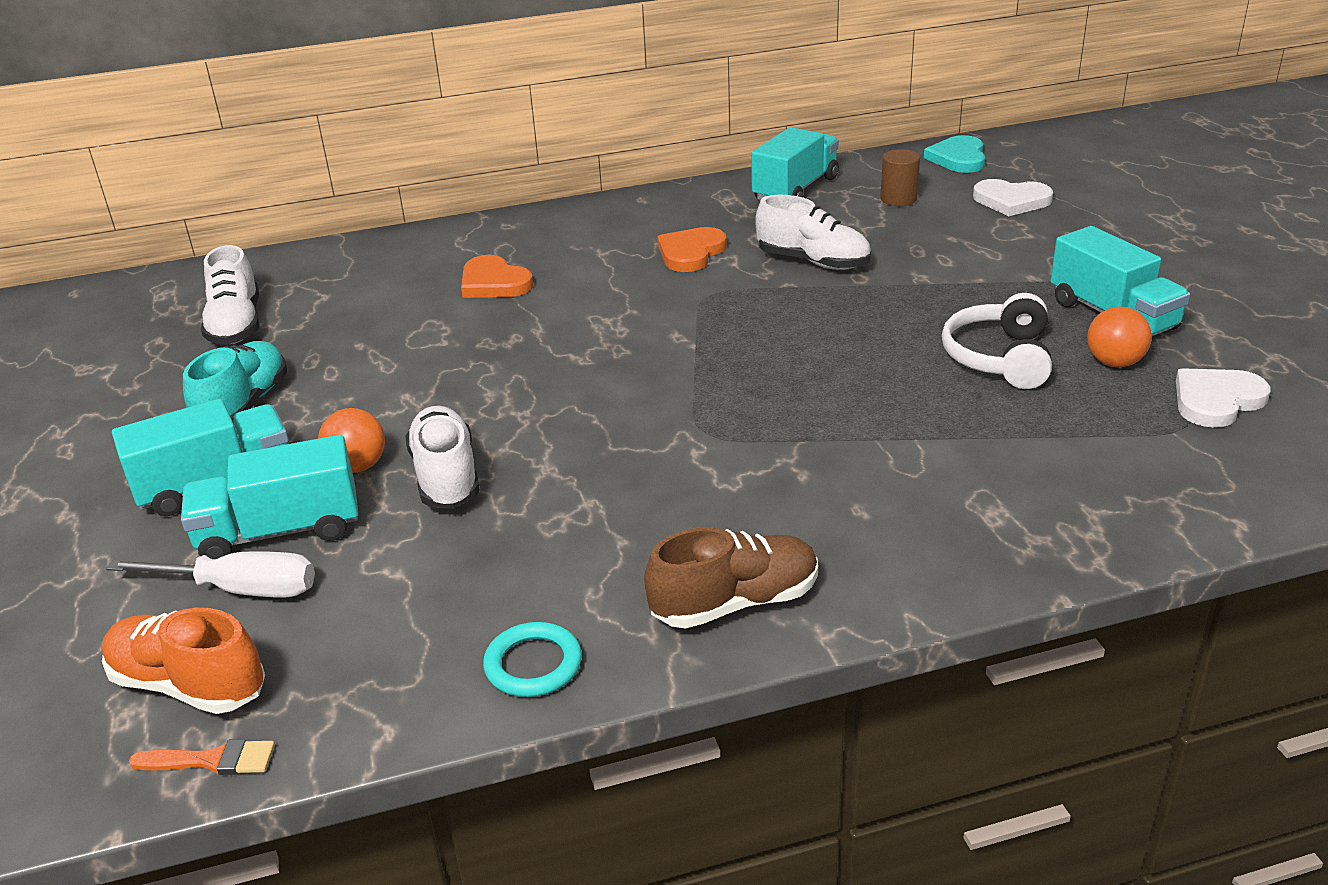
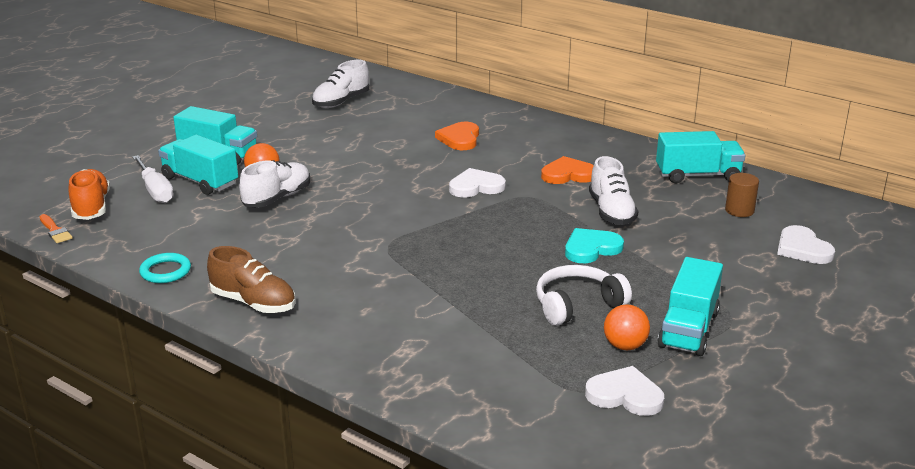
camera: 50 degrees right, 5 degrees down
(244, 405) = (280, 133): turquoise shoe -> none
(637, 317) = (476, 186): none -> white heart
(958, 158) = (838, 211): turquoise heart -> turquoise heart (591, 248)

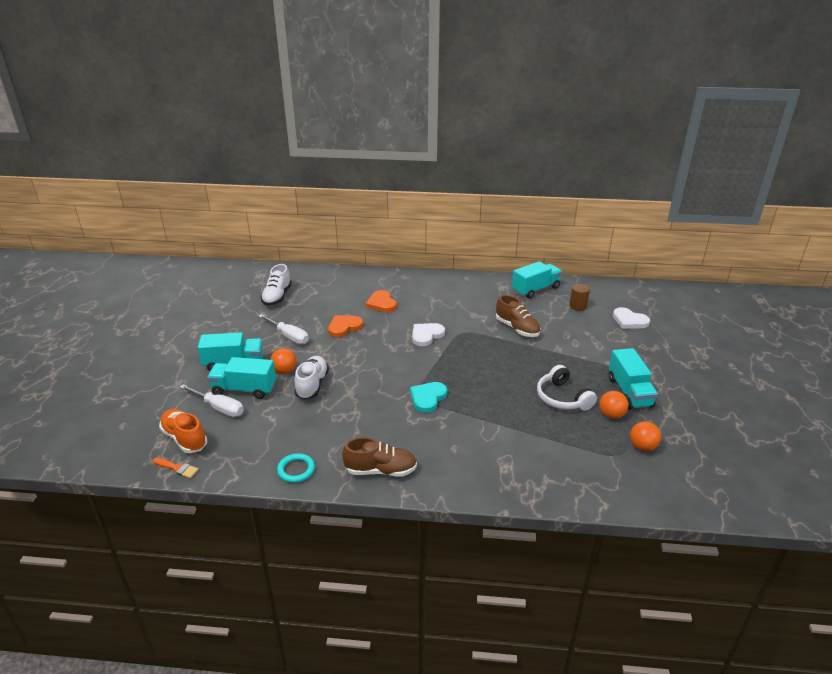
camera: 30 degrees left, 5 degrees up
(308, 144) = (289, 337): none -> white screwdriver
(568, 174) = (469, 310): orange heart -> orange heart (344, 327)
(577, 305) = (562, 398): white headphones -> white headphones turned 60 degrees counterclockwise
(591, 248) = (531, 357): turquoise heart -> turquoise heart (428, 398)
(611, 212) = (517, 328): white shoe -> brown shoe
(625, 395) = (642, 447): white heart -> orange ball

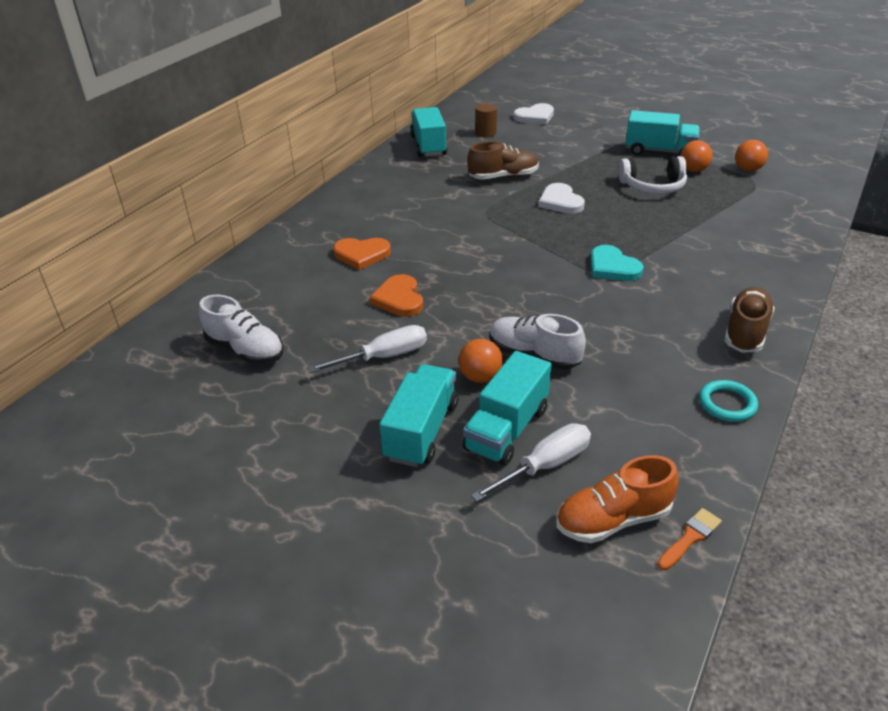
camera: 65 degrees left, 5 degrees up
(426, 335) = (473, 238): white heart -> white heart (560, 202)

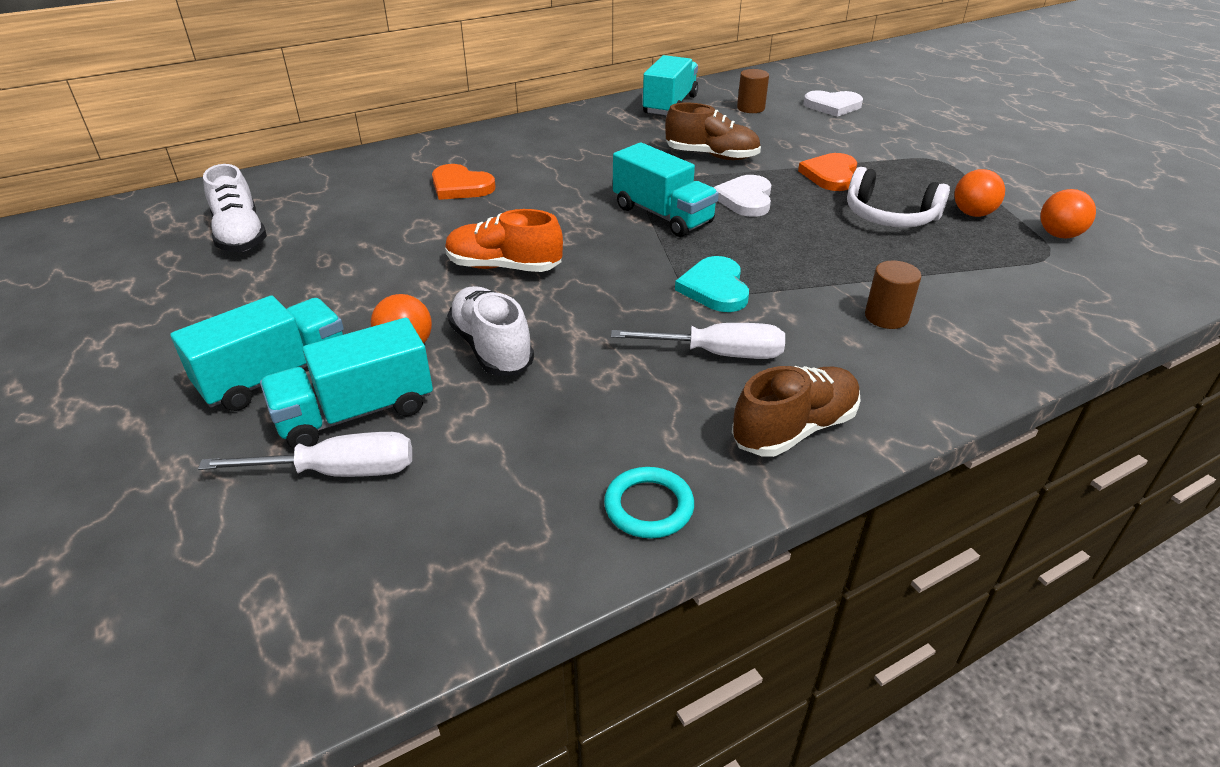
camera: 30 degrees right, 0 degrees up
(384, 356) = (345, 289): white screwdriver -> white screwdriver (719, 354)
(399, 299) = (437, 239): orange heart -> orange heart (830, 175)
(613, 520) = (322, 573): orange shoe -> orange shoe (504, 267)
(659, 151) = (951, 180): turquoise truck -> turquoise truck (662, 215)
(690, 537) = (377, 648): orange brush -> none
(719, 250) = (886, 317): none -> brown cylinder

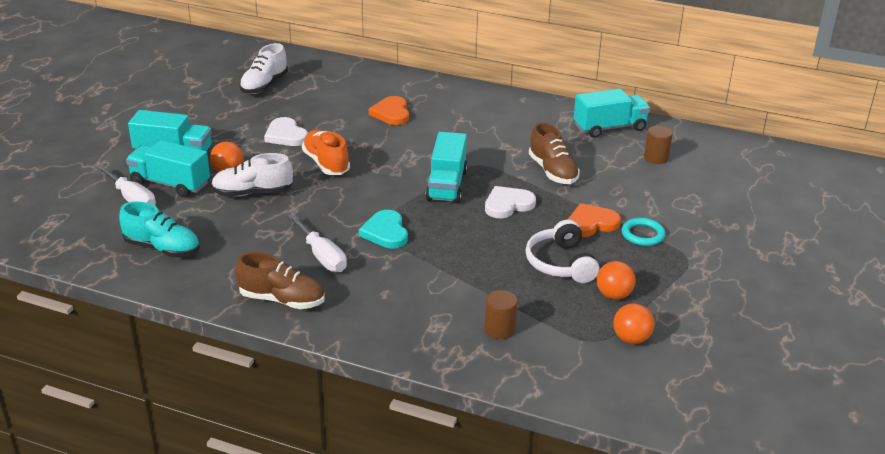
camera: 50 degrees right, 5 degrees down
(492, 348) = (252, 193): white shoe -> white shoe turned 120 degrees counterclockwise
(530, 495) = (162, 248): none -> turquoise shoe
(648, 506) = (184, 280): turquoise ring -> turquoise ring (643, 234)
(715, 288) = (385, 232): turquoise heart -> turquoise heart turned 60 degrees counterclockwise
(832, 106) = (718, 187): white heart -> white heart (286, 135)
(886, 317) = (425, 297): brown cylinder -> brown cylinder (499, 329)

